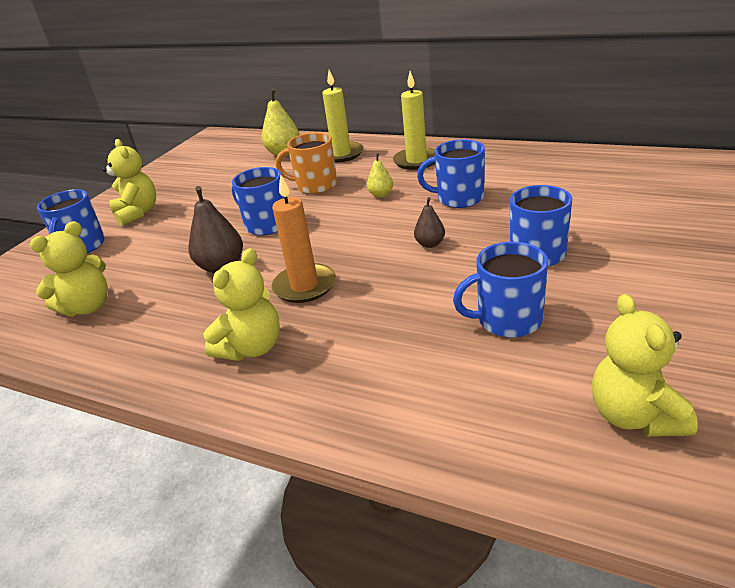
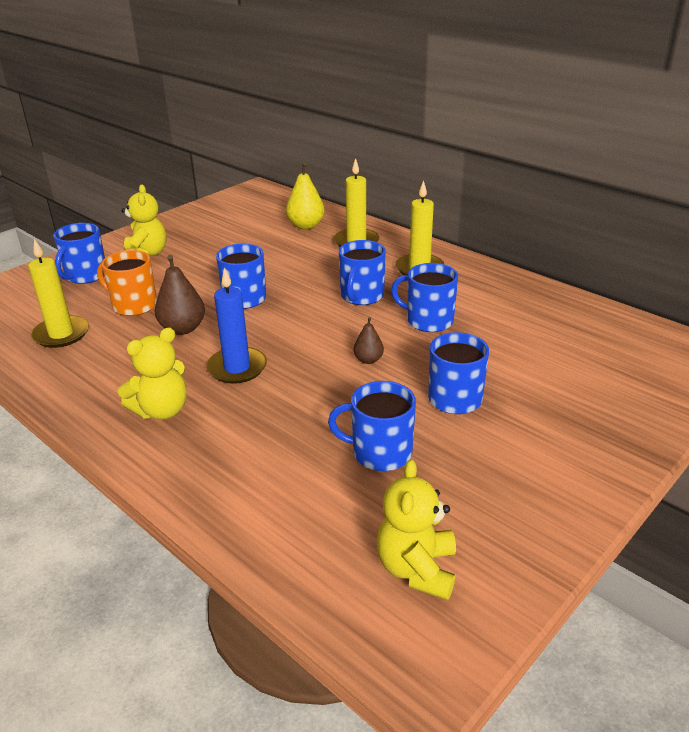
camera: 15 degrees right, 0 degrees up
(88, 307) = (61, 334): yellow teddy bear -> yellow candle
(304, 286) = (237, 368): orange candle -> blue candle
(315, 185) = (310, 269): orange mug -> orange mug (133, 305)
(381, 194) = (361, 296): yellow pear -> blue mug

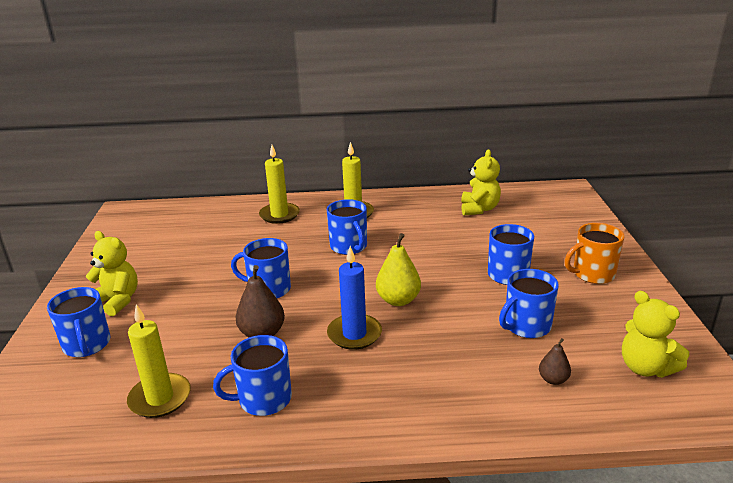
camera: 45 degrees left, 5 degrees down
(133, 305) = (185, 341): orange mug -> orange mug (592, 274)
(162, 410) = (357, 392): yellow teddy bear -> yellow teddy bear (479, 209)
(306, 226) = (220, 220): yellow pear -> yellow pear (398, 300)
(368, 360) = (425, 281): brown pear -> brown pear (553, 379)
(428, 320) = (415, 241): blue mug -> blue mug (263, 399)

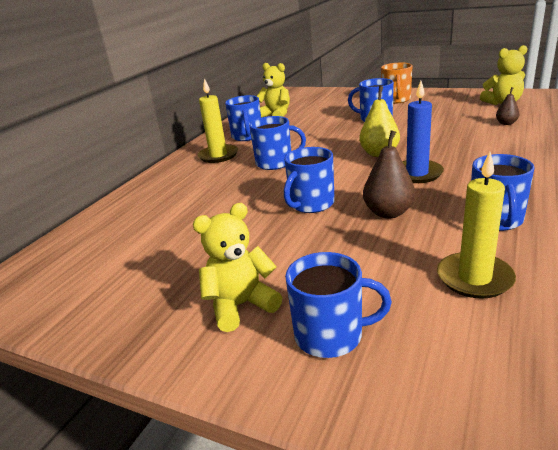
camera: 60 degrees left, 0 degrees up
(279, 215) = (171, 188): yellow candle -> none
(526, 326) = (443, 122): blue mug -> blue mug (247, 136)

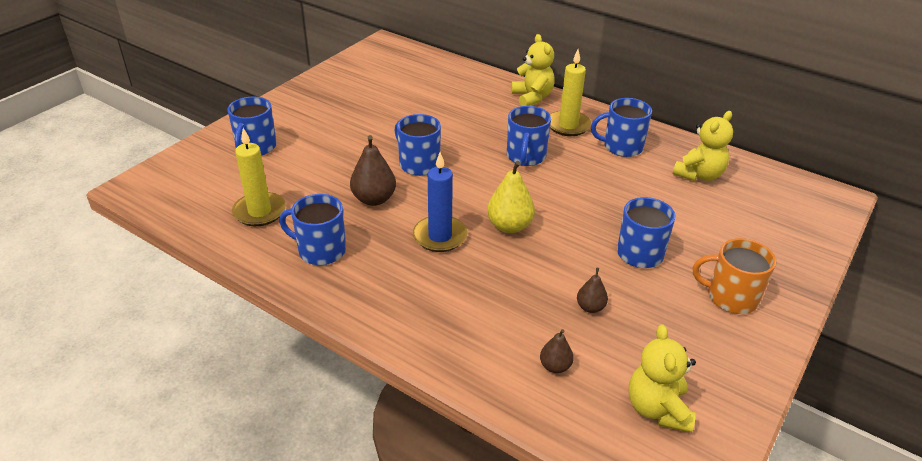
camera: 95 degrees right, 10 degrees up
(241, 305) = (306, 122): yellow teddy bear -> yellow teddy bear (532, 97)
(442, 123) = (590, 307): none -> brown pear

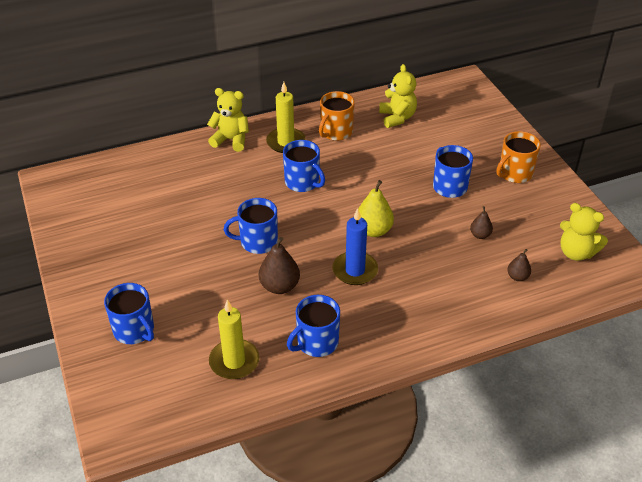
camera: 55 degrees left, 5 degrees up
(621, 147) = (336, 132): blue mug -> orange mug

